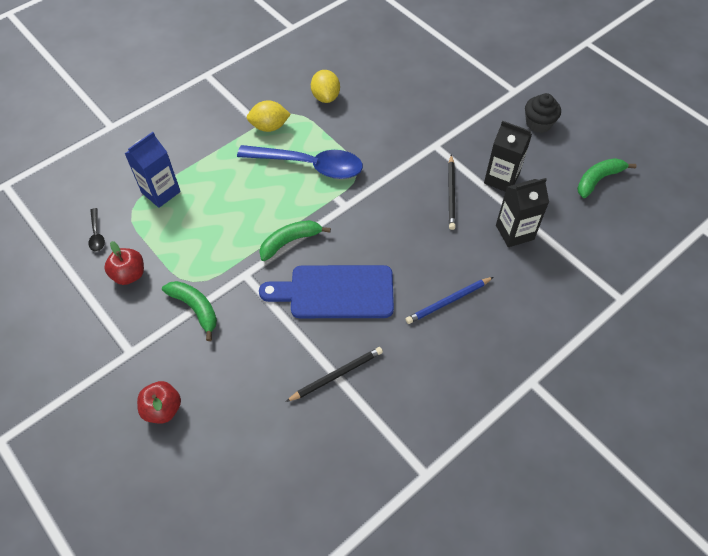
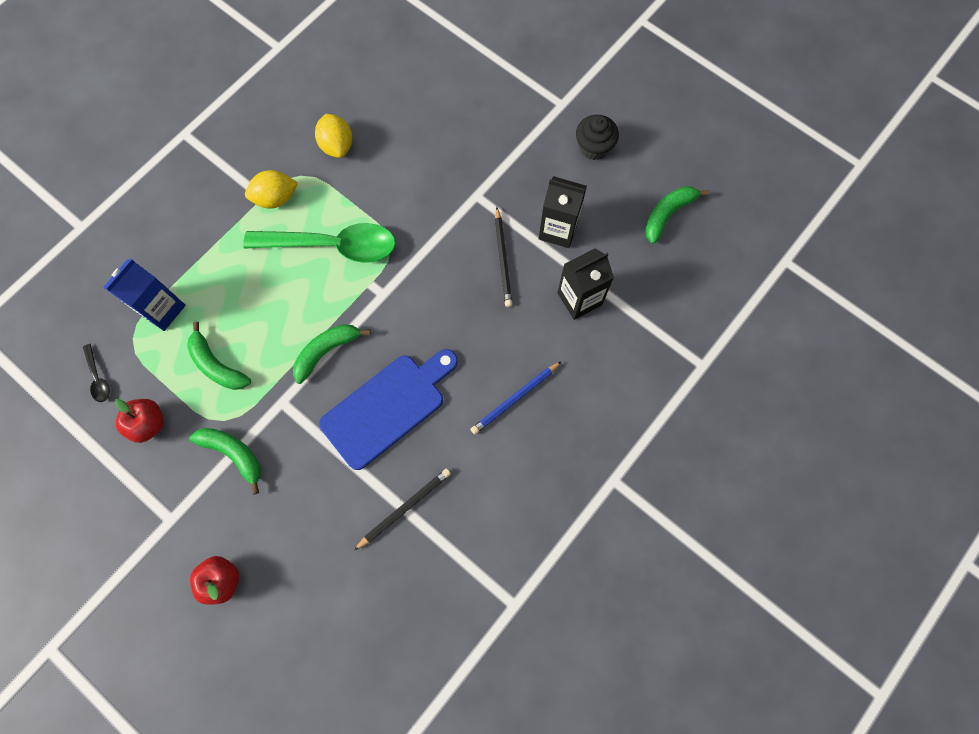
camera: 10 degrees left, 15 degrees up
(196, 239) = (217, 365): none -> green banana
(309, 165) = (332, 246): blue spoon -> green spoon
(335, 292) = (388, 407): blue cutting board -> blue cutting board turned 150 degrees clockwise

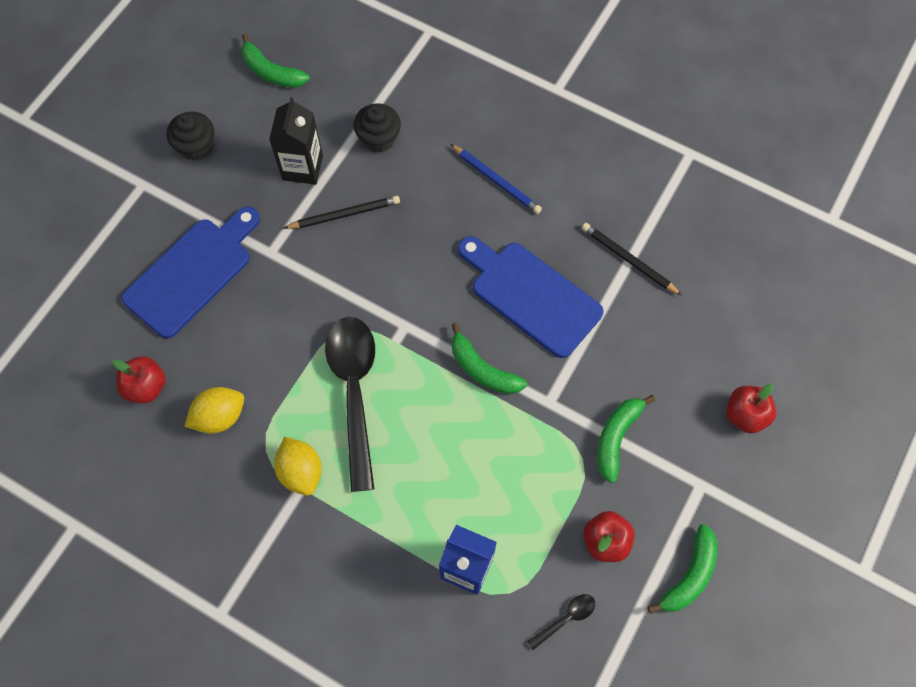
camera: 100 degrees left, 5 degrees down
(217, 365) = (522, 483): green banana -> green banana (689, 575)
(332, 246) = (354, 392): green spoon -> black spoon
(375, 97) = (146, 387): none -> red apple
(469, 136) = (193, 273): none -> blue cutting board
(579, 299) = (379, 138): black carton -> black cupcake

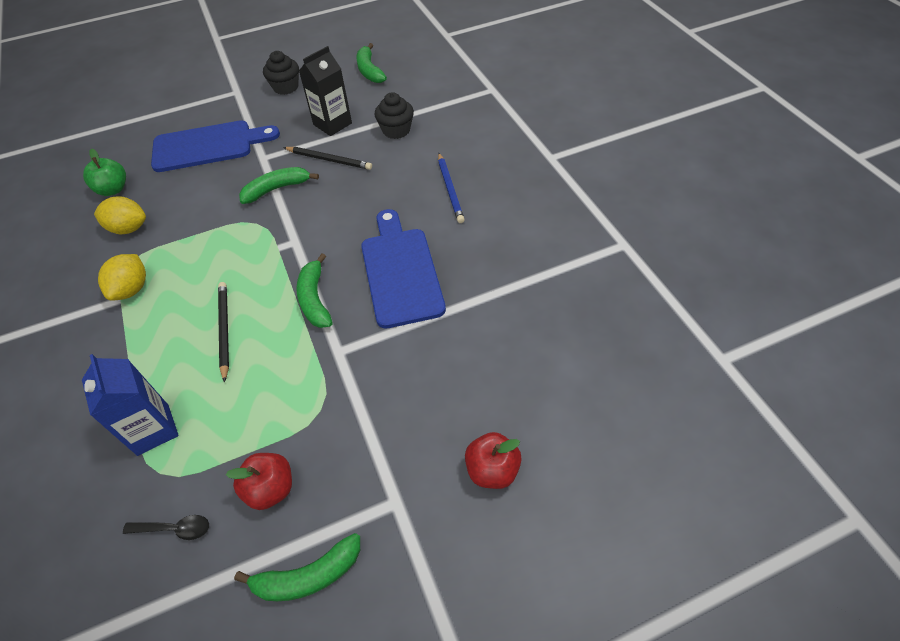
camera: 40 degrees right, 15 degrees down
(146, 387) = (113, 189): red apple -> green apple
(354, 392) = (218, 262): black spoon -> none
(616, 438) = (362, 412): green banana -> green banana (277, 189)
(628, 260) = (500, 290): black pencil -> black pencil (224, 330)

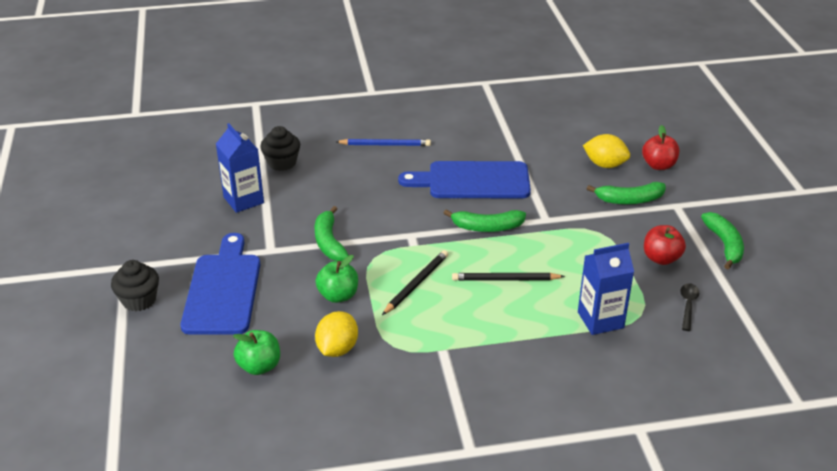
camera: 80 degrees left, 15 degrees down
(132, 289) = (432, 341): yellow lemon -> yellow lemon (605, 164)
(199, 213) = (338, 295): none -> green apple
(286, 87) = (147, 228): black cupcake -> black cupcake (139, 300)
(329, 160) = (302, 206): black pencil -> black pencil (416, 284)
(332, 124) = (243, 200): black carton -> blue carton
(369, 71) = (163, 168): green banana -> green banana (629, 200)

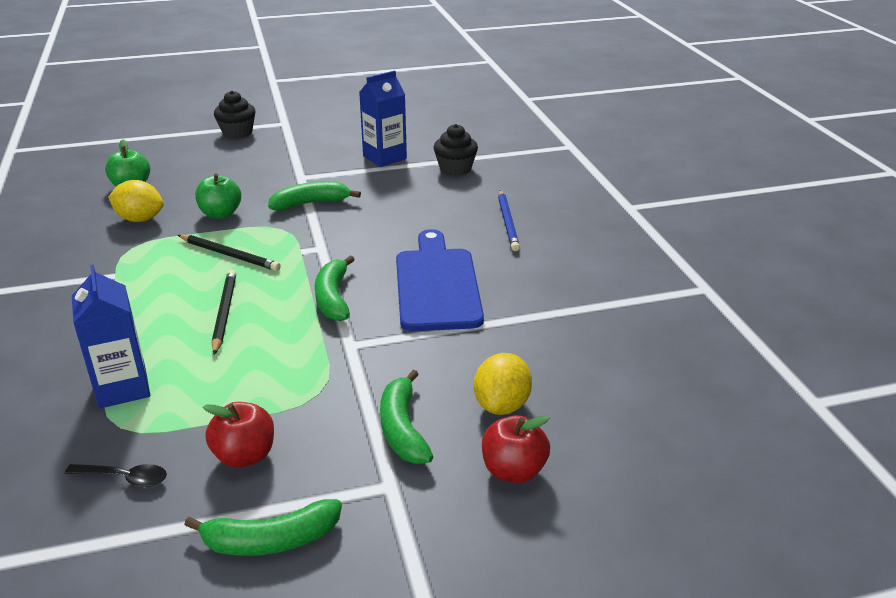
camera: 85 degrees right, 5 degrees down
(223, 289) = (243, 162): blue cutting board -> none

